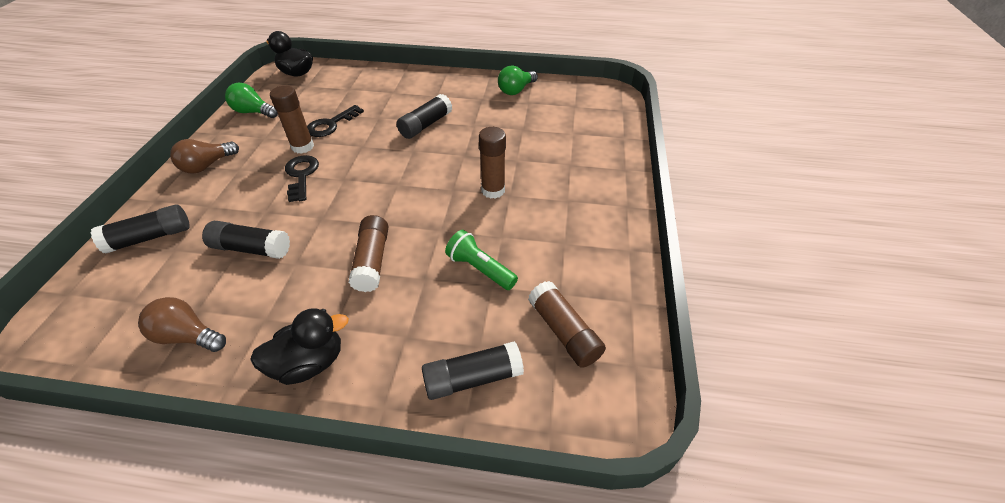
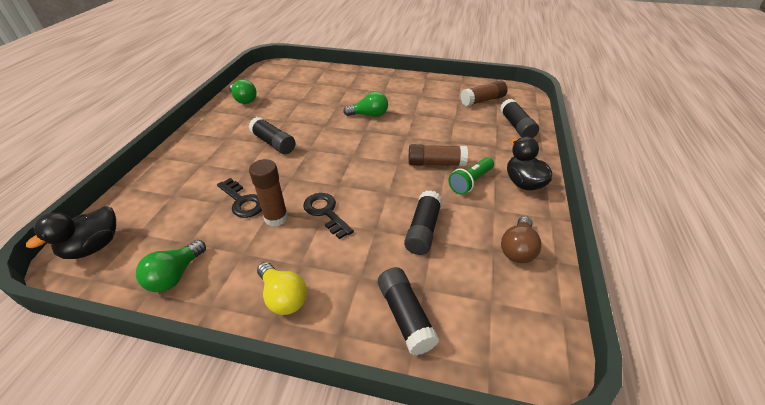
camera: 85 degrees left, 5 degrees down
(207, 165) = (283, 297): brown light bulb -> yellow light bulb
(301, 175) = (325, 212): black key -> black key turned 60 degrees clockwise
(480, 269) = (441, 122): green flashlight -> green flashlight (470, 182)
(493, 190) = (369, 115): brown glue stick -> green light bulb

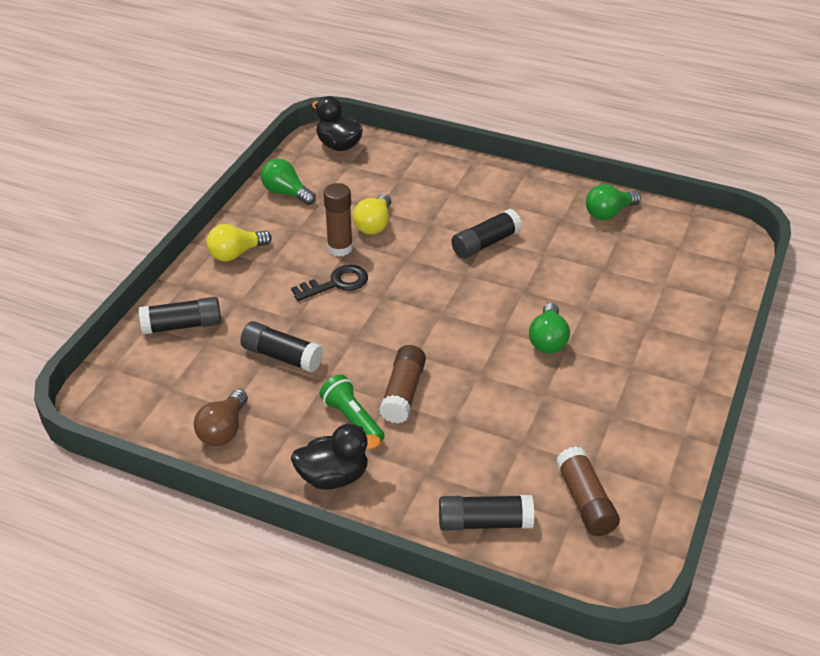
camera: 100 degrees right, 0 degrees up
(243, 201) = (374, 224): black key -> yellow light bulb
(518, 249) = (223, 430): brown light bulb -> brown light bulb turned 105 degrees counterclockwise

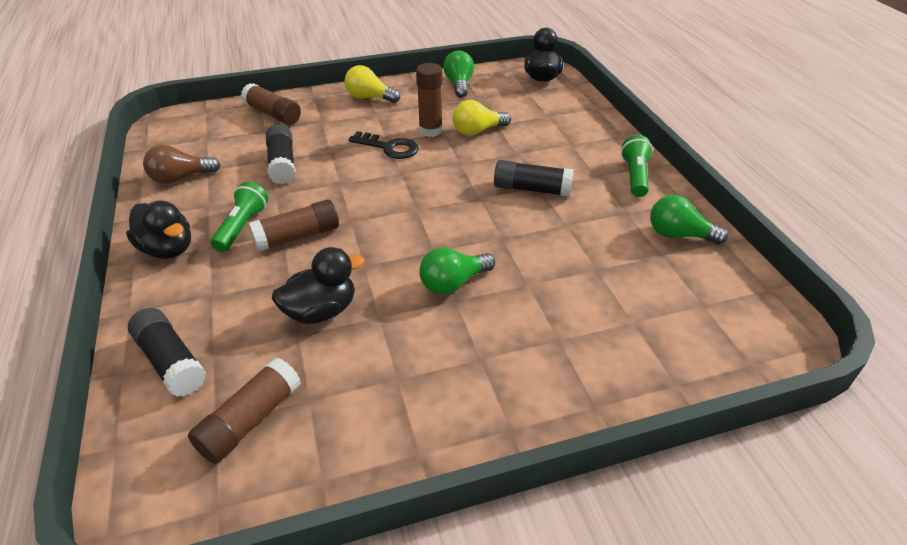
camera: 50 degrees right, 0 degrees up
(182, 325) = (273, 114): black glue stick -> brown glue stick
(509, 419) = (321, 311): none -> black duck
(527, 189) = (635, 176): none -> green flashlight

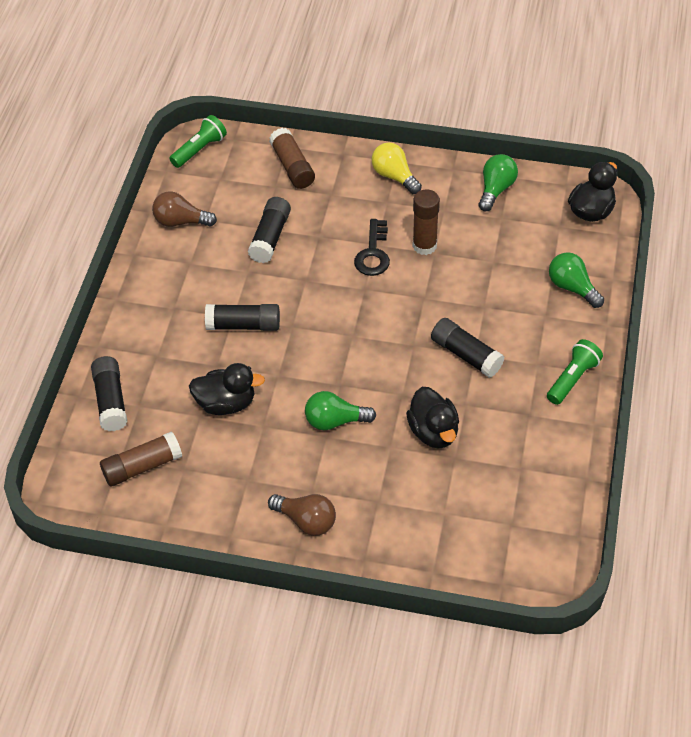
camera: 30 degrees right, 10 degrees up
(168, 249) = (143, 298): black duck -> black duck (433, 432)
(242, 227) = (206, 297): green flashlight -> green flashlight (199, 149)
(297, 236) = (243, 325): brown glue stick -> black glue stick
(389, 147) = (373, 253): black key -> black key turned 45 degrees clockwise
(477, 131) = (468, 264): yellow light bulb -> none
(497, 394) = (306, 521): none -> brown light bulb
(679, 235) = (553, 456): green light bulb -> green light bulb (572, 288)

